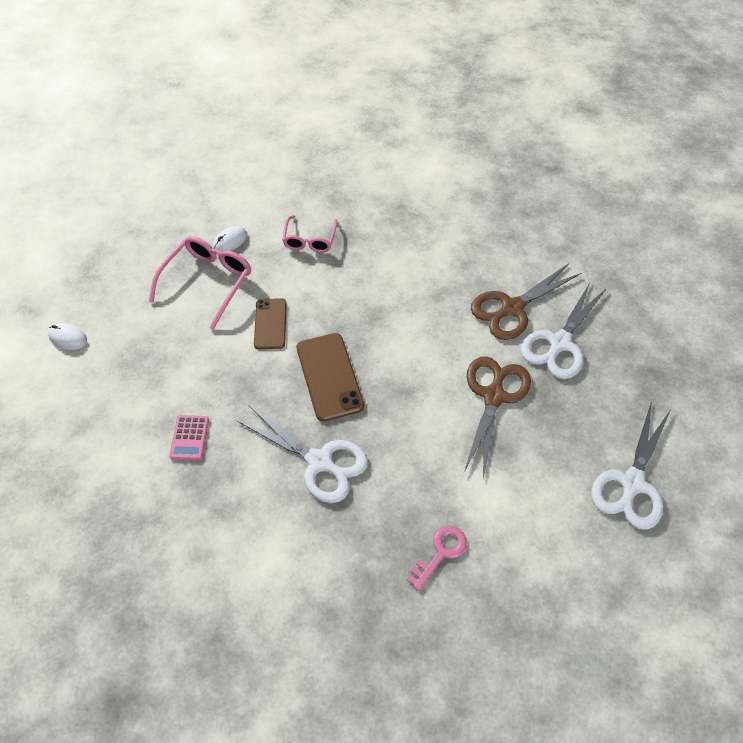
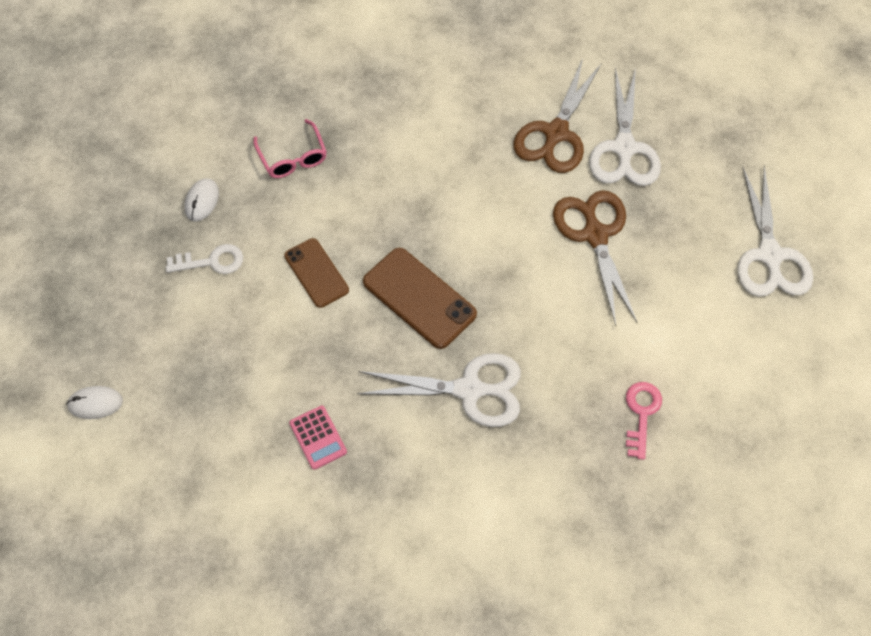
camera: 30 degrees left, 5 degrees up
(207, 283) = (211, 261): pink glasses -> white key

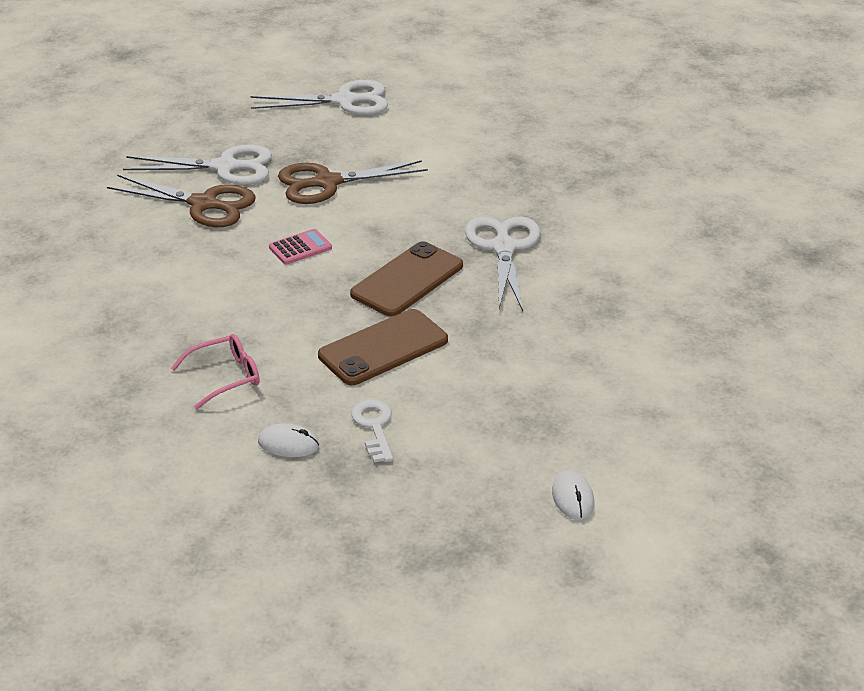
camera: 95 degrees left, 25 degrees down
(316, 273) = (383, 348): brown phone -> brown phone, size x1.51
(318, 437) = (574, 333): pink calculator -> pink calculator (300, 248)
(641, 414) = (508, 162): pink key -> none

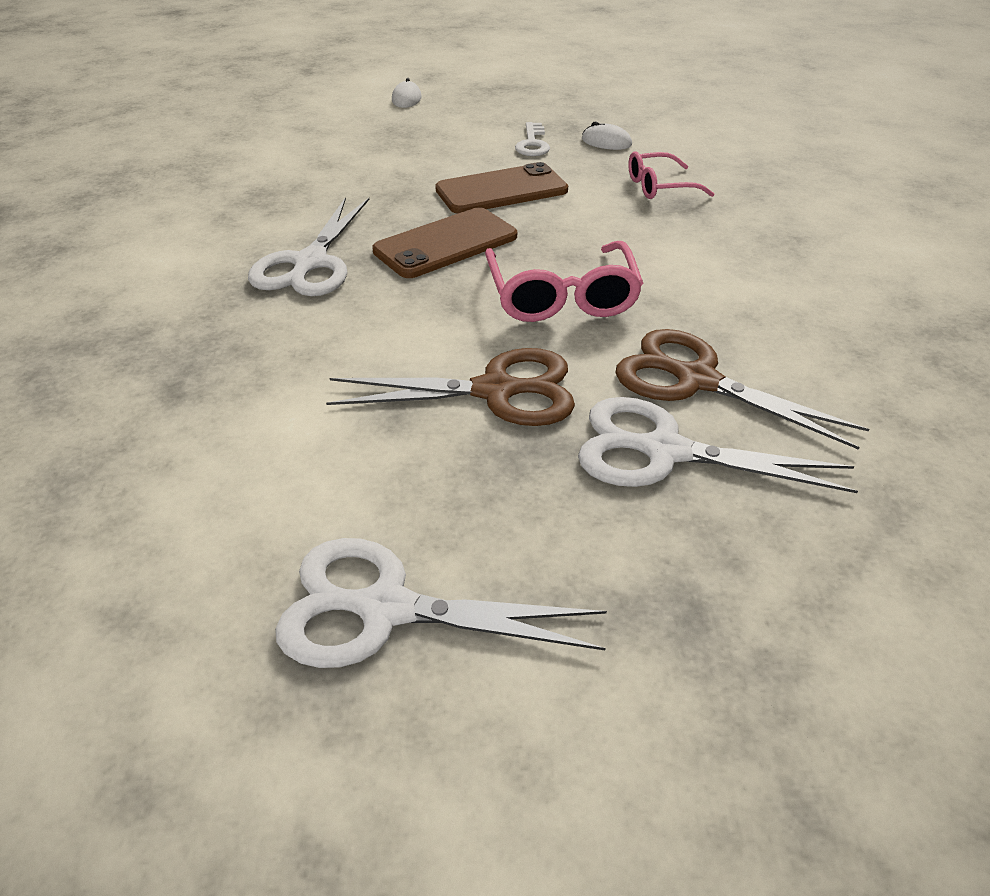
camera: 165 degrees left, 5 degrees up
(300, 248) = (561, 296): pink calculator -> pink glasses

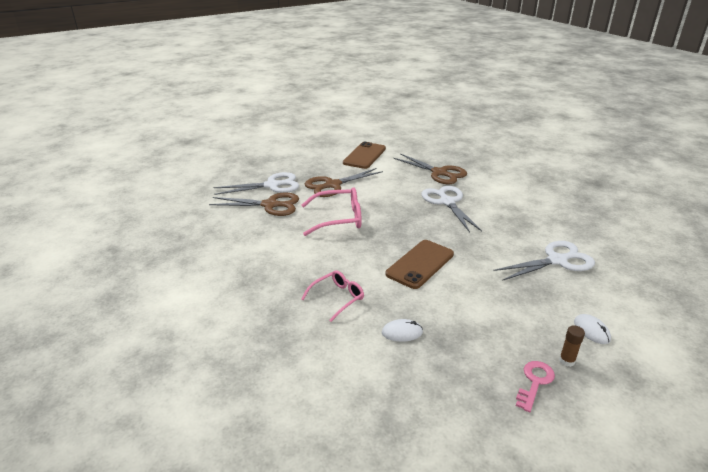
camera: 150 degrees right, 10 degrees down
(201, 336) = (439, 173): none -> brown scissors
(385, 609) = (318, 147): white scissors -> white scissors (557, 260)
(446, 244) = (408, 226): brown phone -> brown phone (364, 156)
(468, 92) = (567, 361): none -> brown glue stick
(518, 91) = (534, 382): none -> pink key
(532, 144) = (446, 311): white key -> none
(561, 296) = (338, 219): pink glasses -> pink glasses turned 120 degrees clockwise

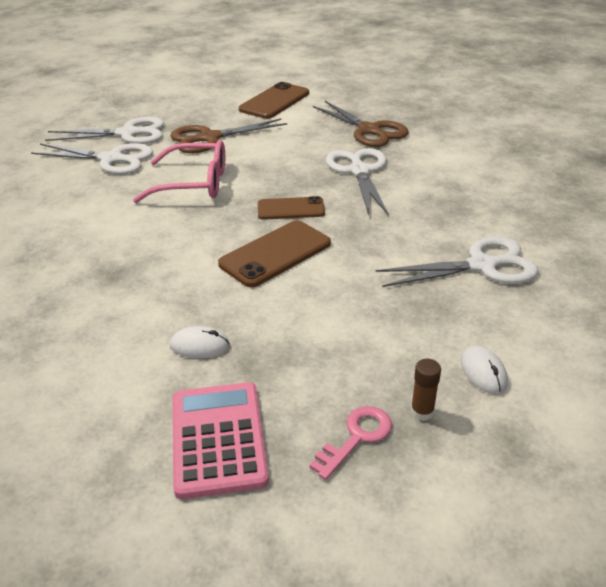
camera: 10 degrees right, 5 degrees up
(270, 205) = (111, 159): brown scissors -> white scissors
(337, 298) = (135, 290): pink glasses -> none
(414, 232) = (291, 209): none -> brown phone
(447, 394) = (218, 439): none -> pink calculator

